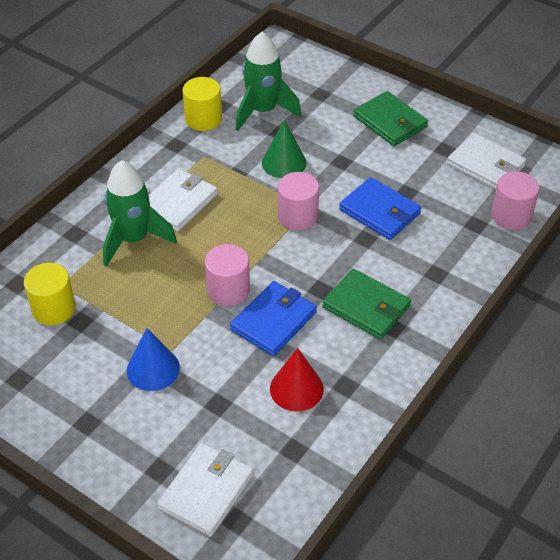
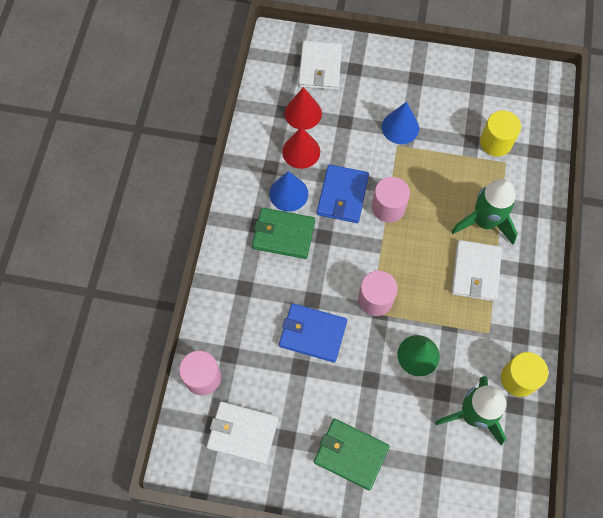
camera: 155 degrees right, 20 degrees up
(267, 436) = (303, 113): none -> red cone
(338, 346) = (288, 193): none -> blue cone

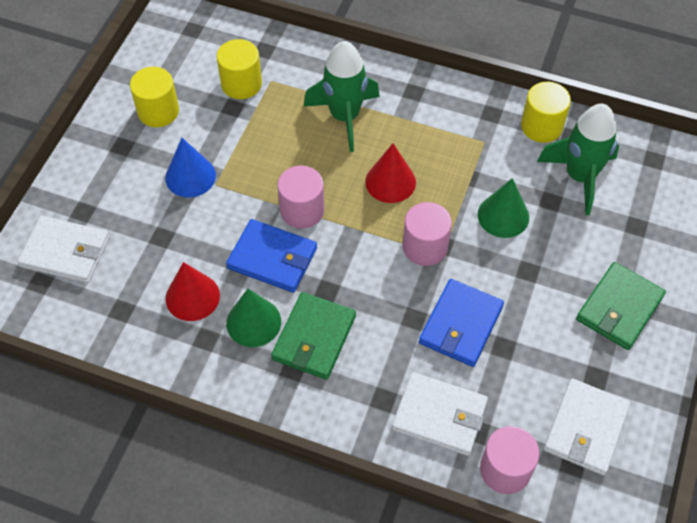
camera: 80 degrees left, 10 degrees down
(288, 193) = (253, 322): blue cone -> green cone
(303, 113) = (132, 285): red cone -> red cone (390, 182)
(453, 93) = (158, 111): none -> yellow cylinder
(475, 272) = (407, 139): white wallet -> white wallet (439, 416)

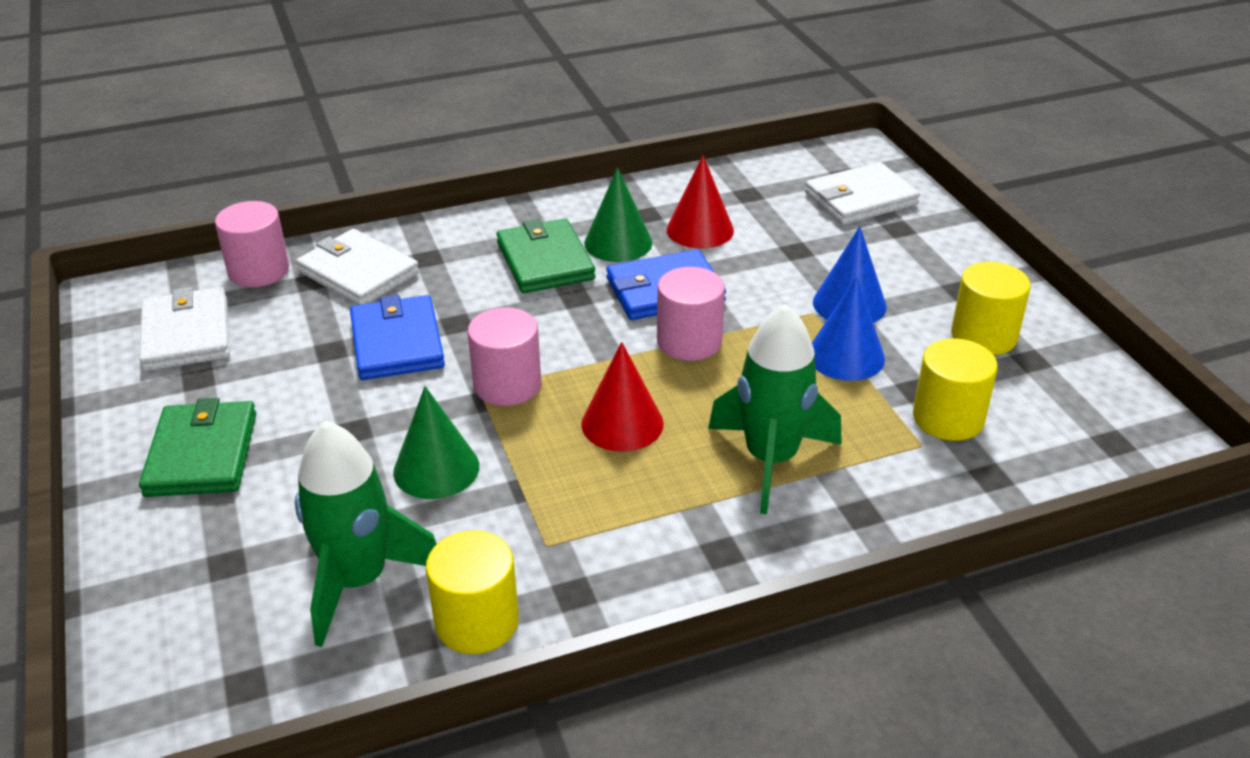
camera: 140 degrees right, 20 degrees down
(238, 146) = (845, 356): none -> blue cone
(439, 416) = (358, 272): white wallet -> white wallet turned 60 degrees clockwise

